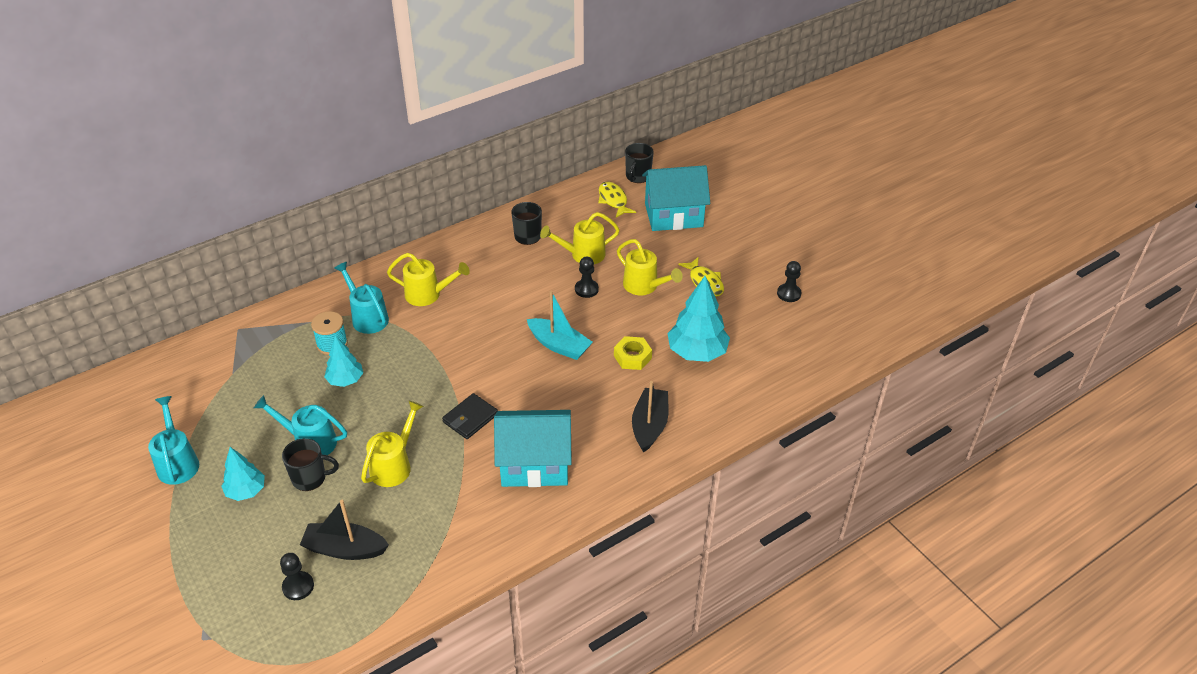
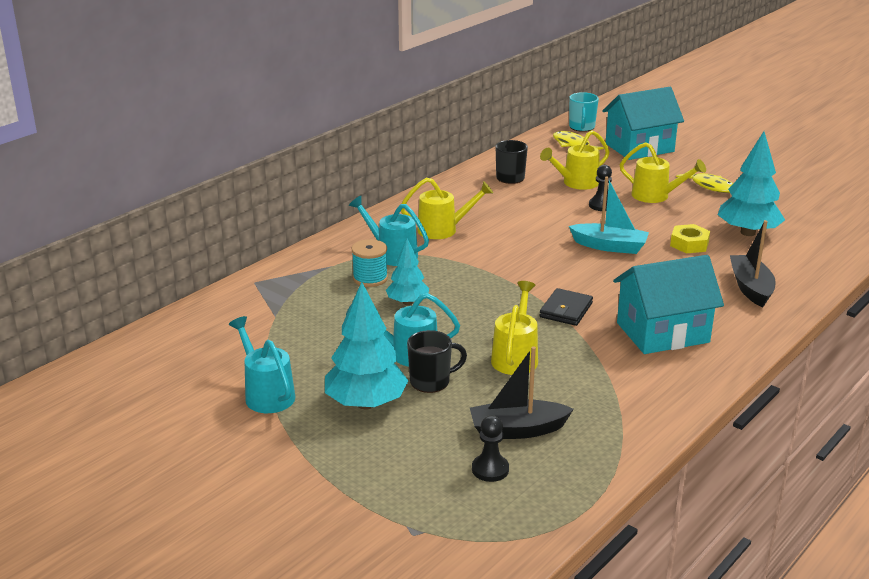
camera: 15 degrees left, 15 degrees down
(246, 491) = (366, 404): turquoise tree -> turquoise tree, size x1.67
(637, 176) = (582, 127): black mug -> turquoise mug
(788, 294) = (794, 183): black pawn -> none

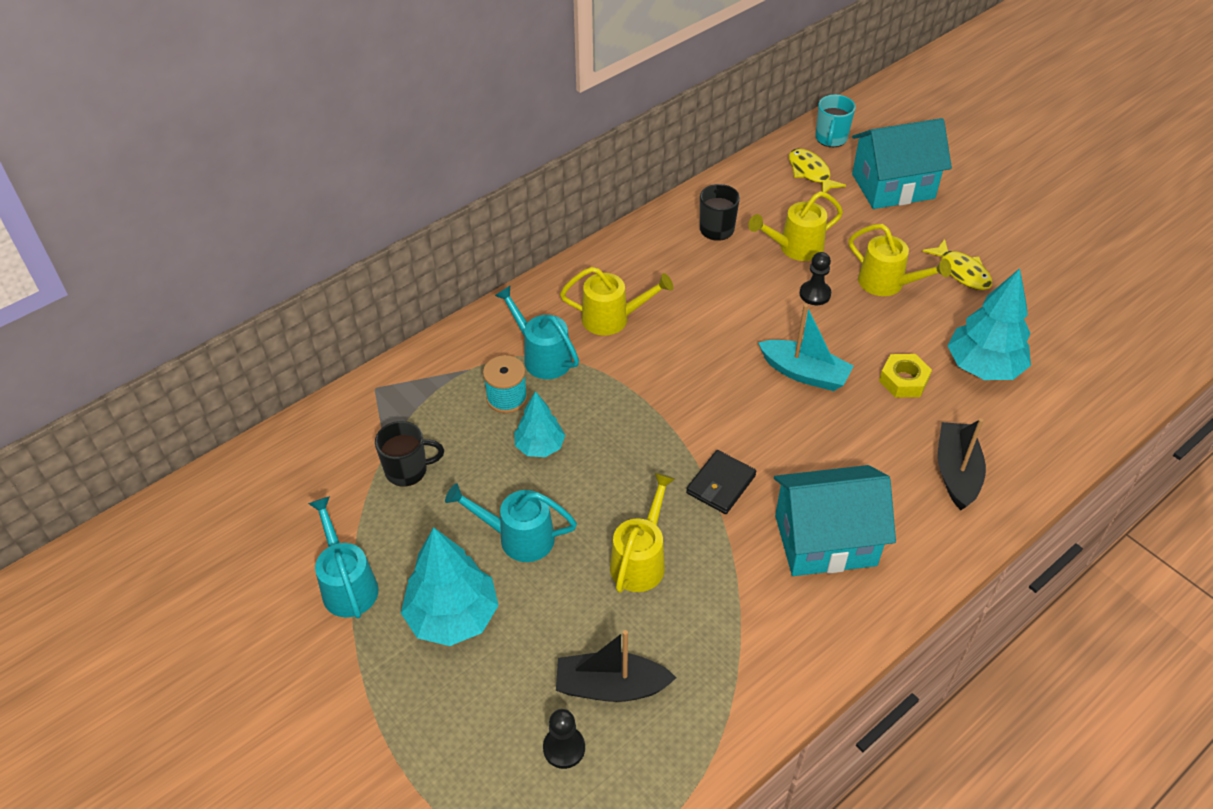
camera: 10 degrees right, 20 degrees up
(431, 382) = (534, 589): black mug -> black mug (408, 470)

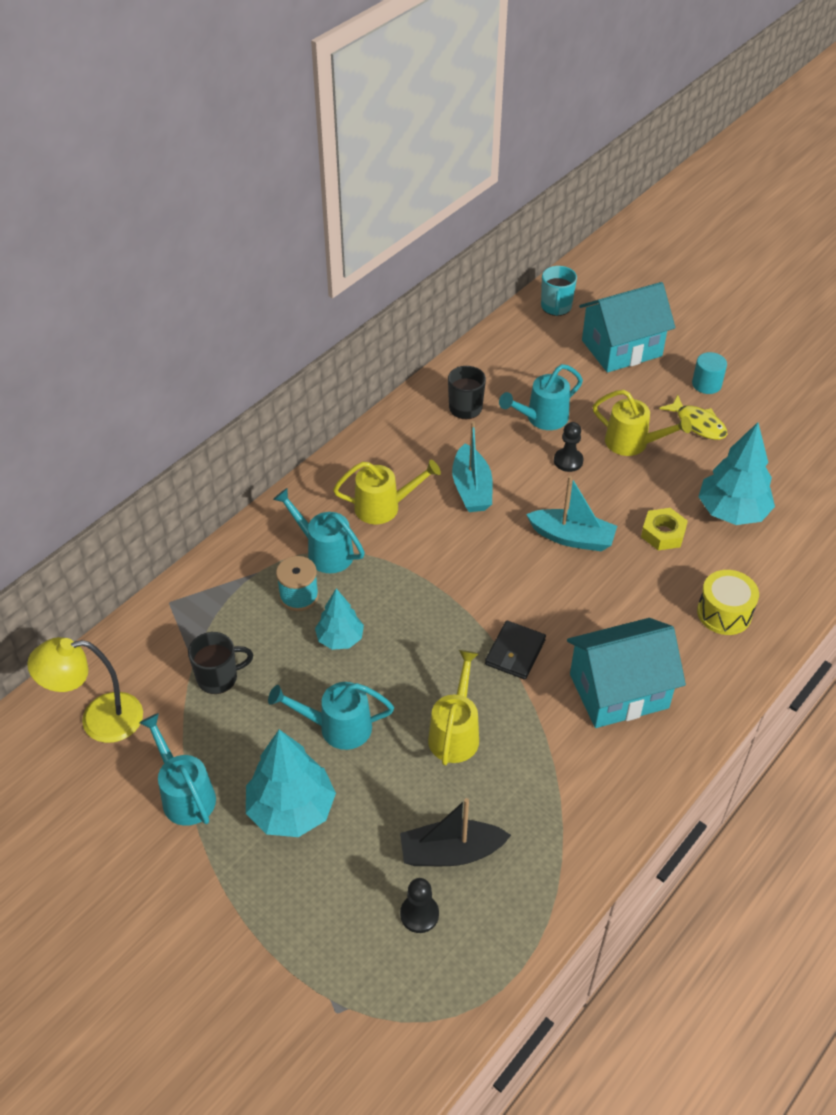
camera: 10 degrees left, 0 degrees up
(279, 496) = (99, 719): none -> yellow lamp
(707, 311) = (471, 489): none -> turquoise boat
(795, 248) = (542, 418): yellow watering can -> turquoise watering can
(810, 172) = (543, 343): yellow fish -> none
(956, 472) = (724, 613): black boat -> yellow drum
(978, 232) = (706, 384): none -> turquoise cylinder

